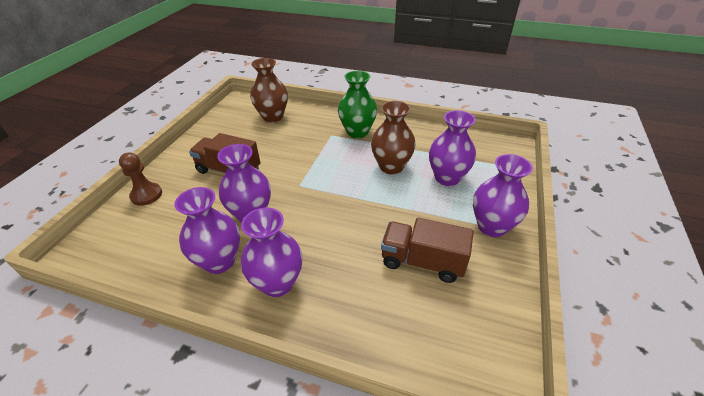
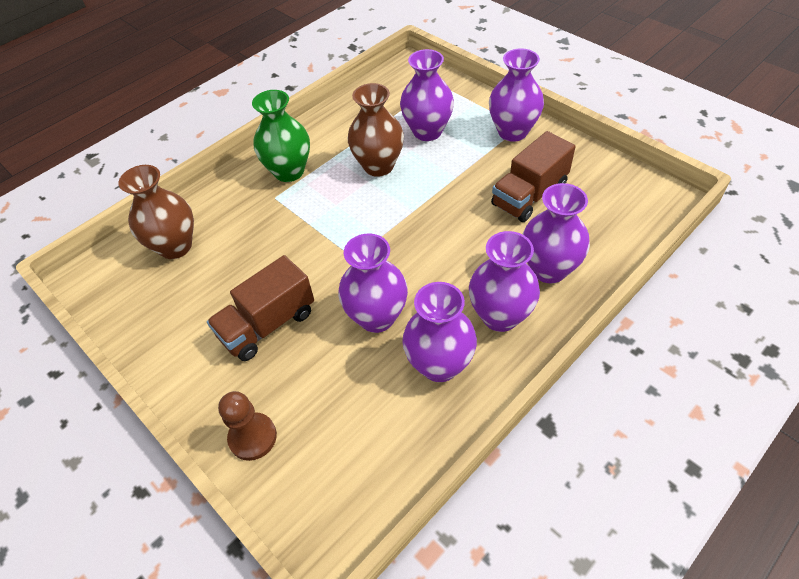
camera: 60 degrees left, 10 degrees up
(343, 302) = (549, 269): none -> purple vase

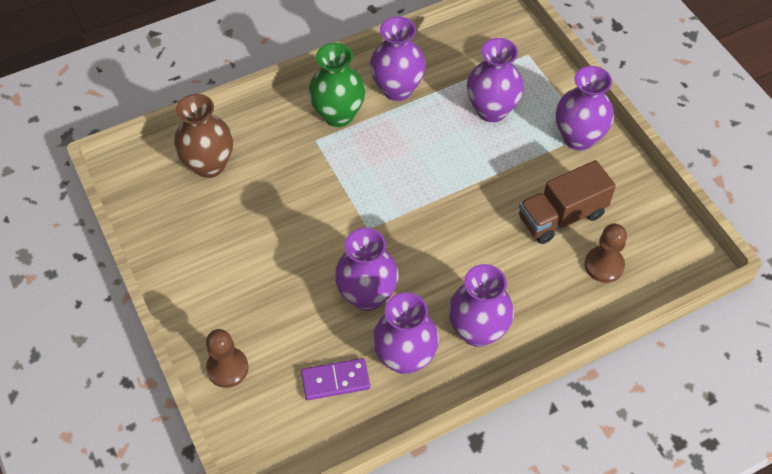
camera: 15 degrees right, 5 degrees up
(267, 324) = (269, 271): brown truck -> none
(376, 412) = (335, 381): none -> purple domino
(378, 166) = (427, 136): brown vase -> none
(549, 269) = (543, 300): purple vase -> purple vase (397, 89)
(588, 224) = (604, 265): none -> brown pawn

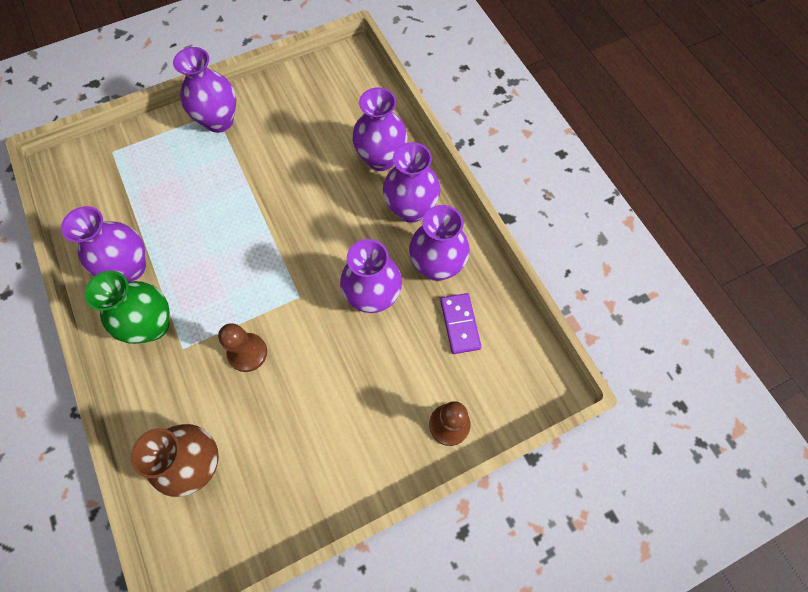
camera: 90 degrees left, 10 degrees up
(492, 110) = (175, 185): purple vase -> purple vase (381, 159)
(561, 216) = (301, 140): brown truck -> none
(604, 265) = (352, 116): brown pawn -> brown pawn (247, 353)

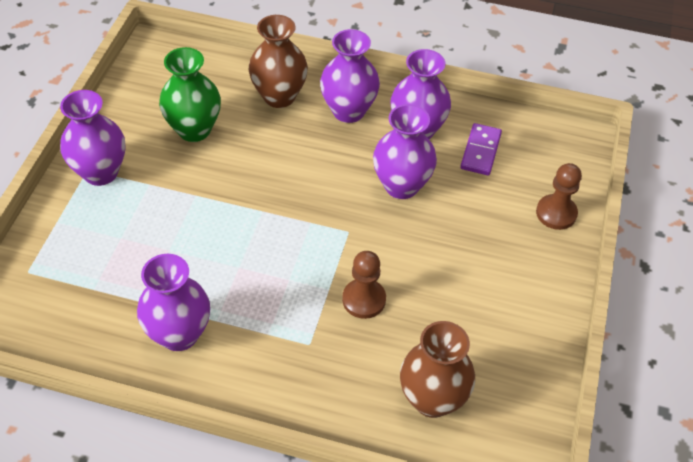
camera: 50 degrees left, 15 degrees down
(153, 325) = (261, 352): green vase -> green vase (194, 129)
(381, 159) = (279, 96): purple vase -> brown vase
(460, 324) = (481, 151): purple domino -> purple domino turned 75 degrees clockwise

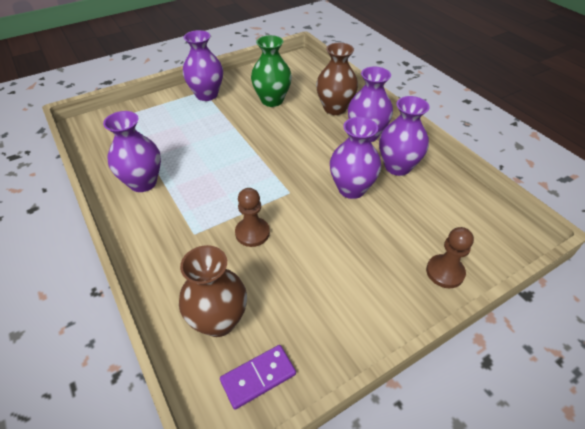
camera: 45 degrees right, 5 degrees down
(481, 151) = (429, 202): purple domino -> purple domino (258, 377)

